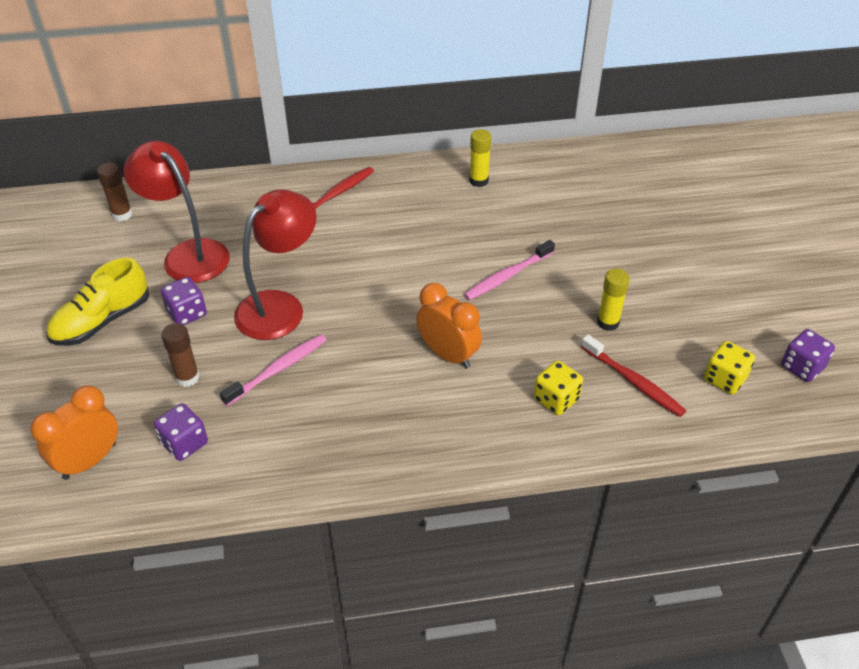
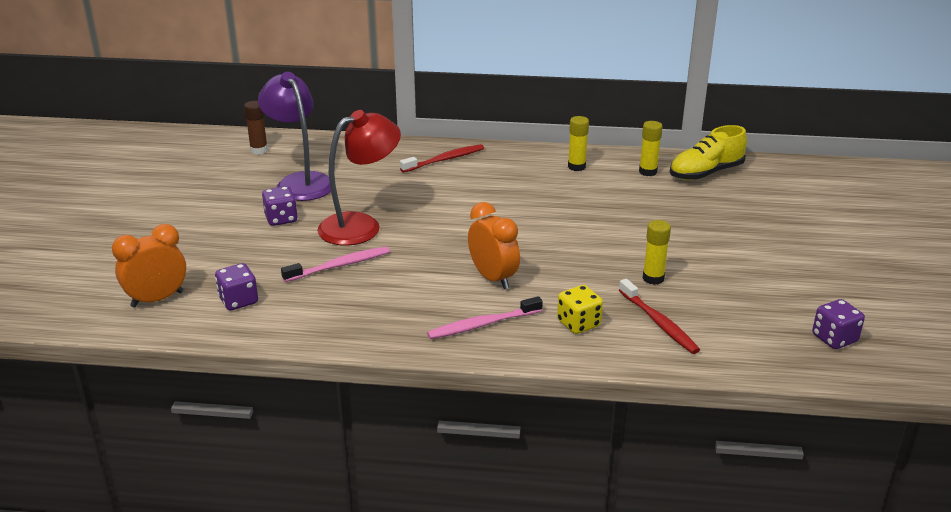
camera: 15 degrees right, 15 degrees down
(102, 321) = (210, 214): yellow shoe -> yellow shoe (706, 173)
(187, 377) = (261, 259): brown glue stick -> none
(188, 254) = (300, 182): red lamp -> purple lamp
(507, 276) = (573, 233): pink toothbrush -> pink toothbrush (482, 324)
(553, 176) = (648, 172): none -> yellow glue stick
(724, 379) = (750, 335): yellow dice -> none

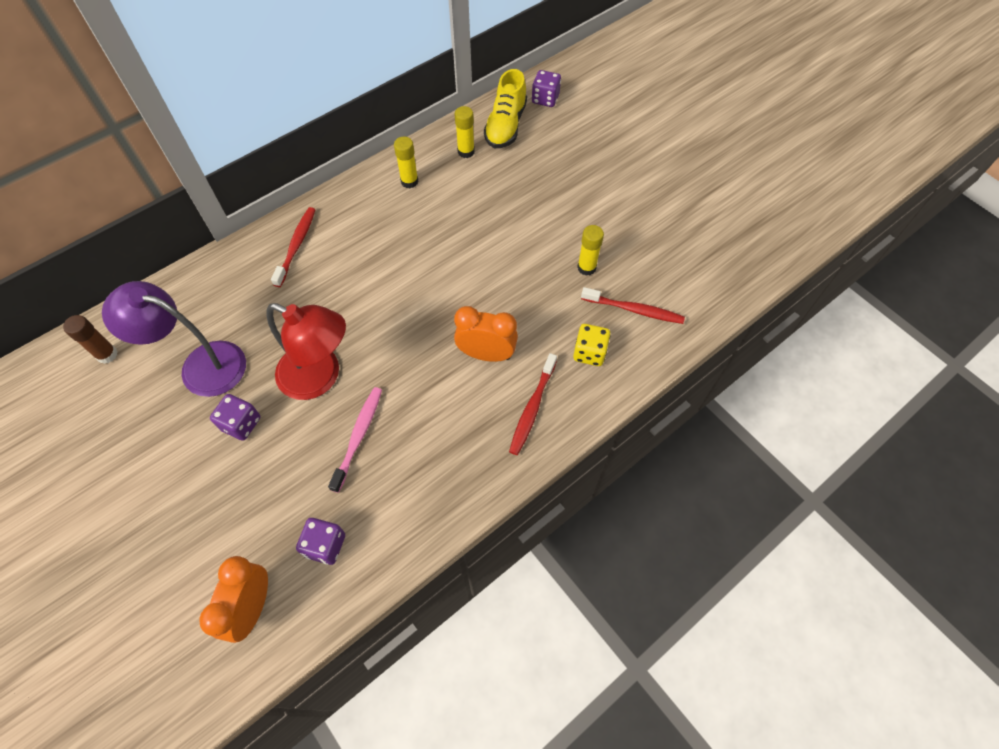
camera: 45 degrees left, 30 degrees up
(361, 225) = (320, 377): red lamp -> red lamp turned 105 degrees clockwise
(482, 324) = (532, 408): pink toothbrush -> red toothbrush
(834, 338) = (736, 242): purple dice -> purple dice (545, 99)

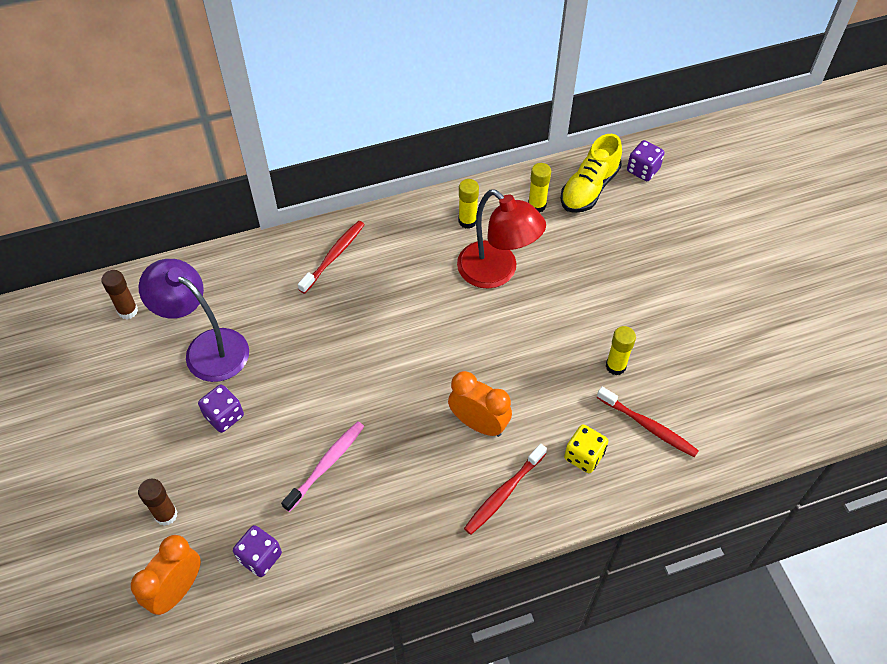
camera: 20 degrees right, 5 degrees down
(215, 537) = (166, 515): none -> brown glue stick
(320, 377) = (311, 395): red lamp -> red lamp (496, 272)

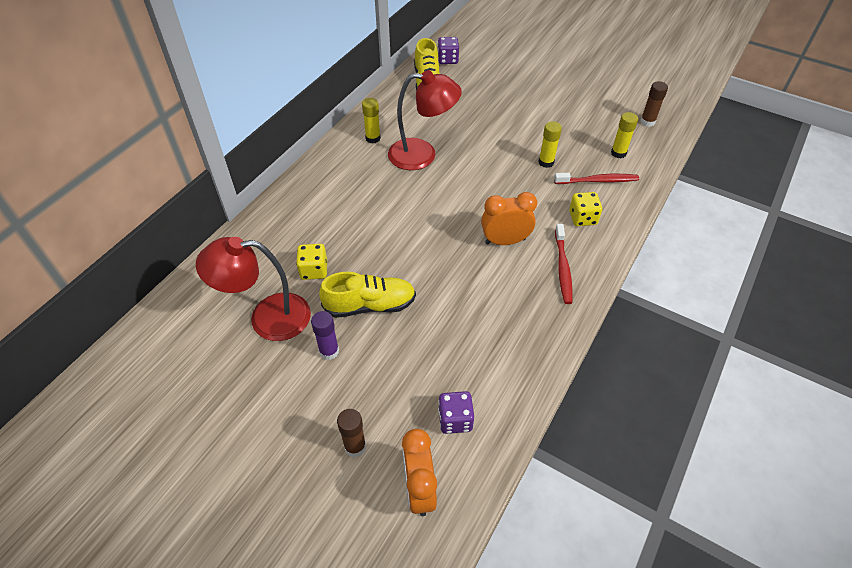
camera: 40 degrees left, 5 degrees down
(128, 311) = (173, 335): brown glue stick -> brown glue stick (647, 122)
(207, 348) = (267, 318): purple lamp -> red lamp
(224, 416) = (329, 351): purple dice -> purple glue stick
(283, 329) = (314, 270): none -> yellow dice
(295, 398) = (370, 305): none -> yellow shoe
(326, 464) = (436, 330): pink toothbrush -> none
(334, 256) = (303, 206): red toothbrush -> none
(537, 205) = (406, 108): yellow glue stick -> yellow glue stick (618, 153)

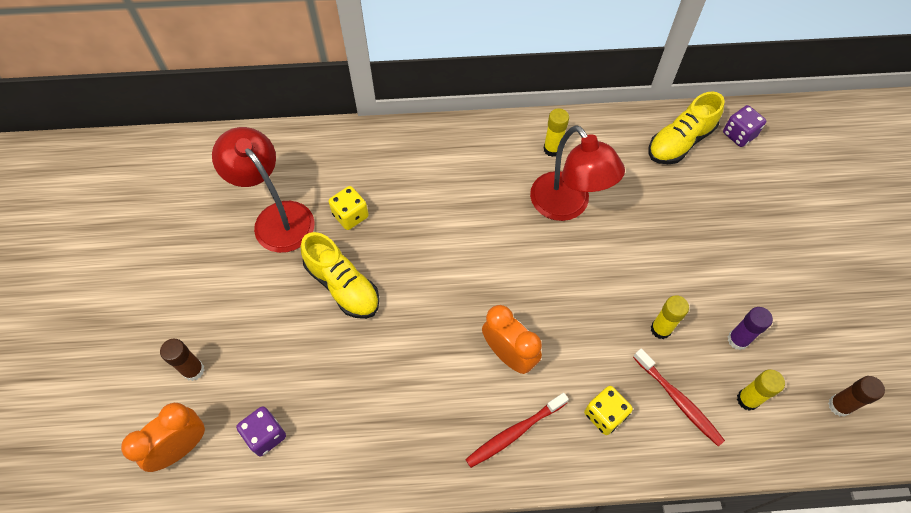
camera: 55 degrees right, 10 degrees up
(329, 351) = (273, 287): purple glue stick -> purple glue stick (737, 340)

